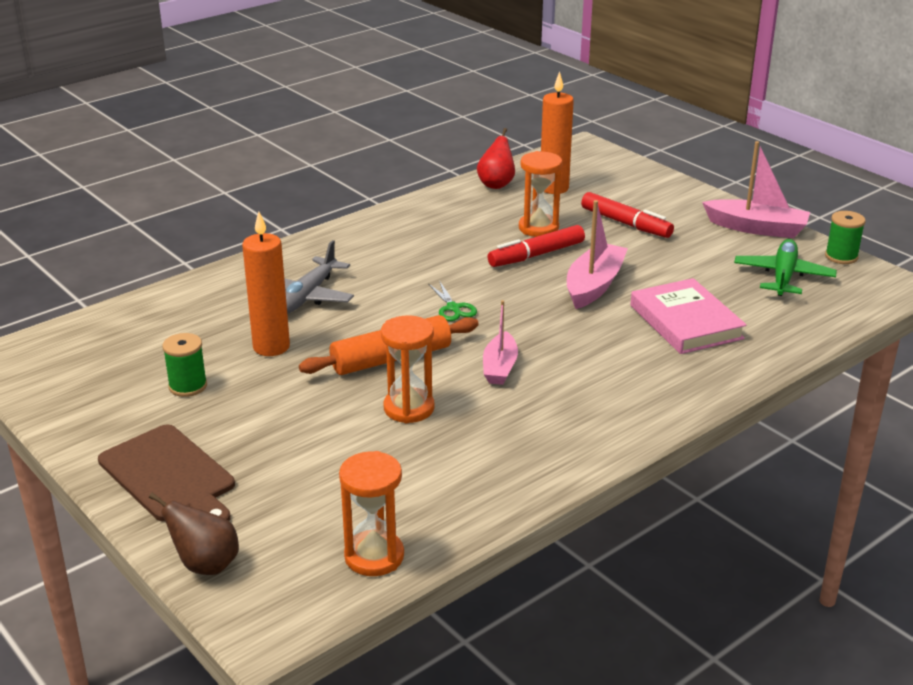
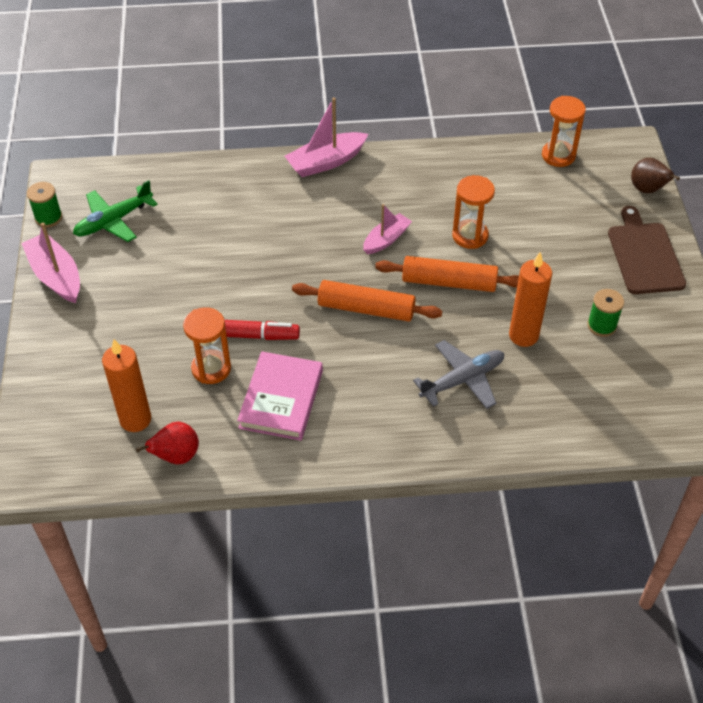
camera: 145 degrees left, 20 degrees up
(453, 308) = (366, 309): green scissors -> orange rolling pin
(594, 285) = (246, 280): pink boat -> pink boat (326, 162)
(626, 223) = (140, 335): red marker -> none
(685, 322) = (230, 216): pink book -> pink book (281, 399)

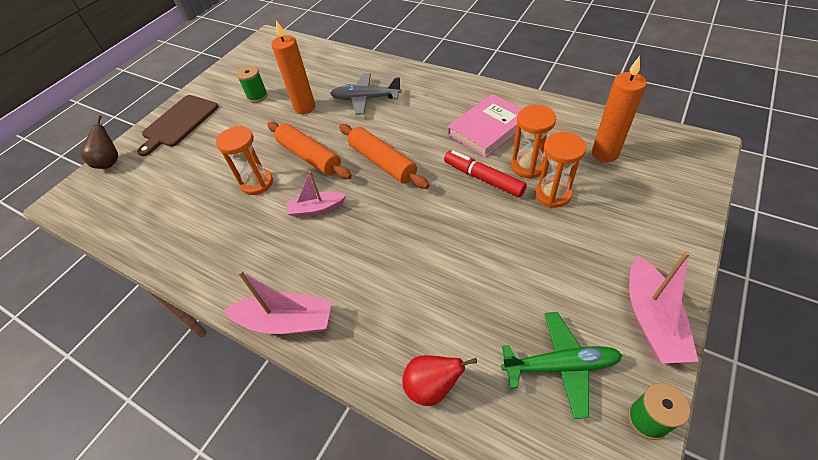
camera: 140 degrees left, 0 degrees up
(176, 456) = (582, 122): red pear -> red pear (432, 387)
(558, 155) = (114, 219): orange hourglass -> orange hourglass (552, 194)

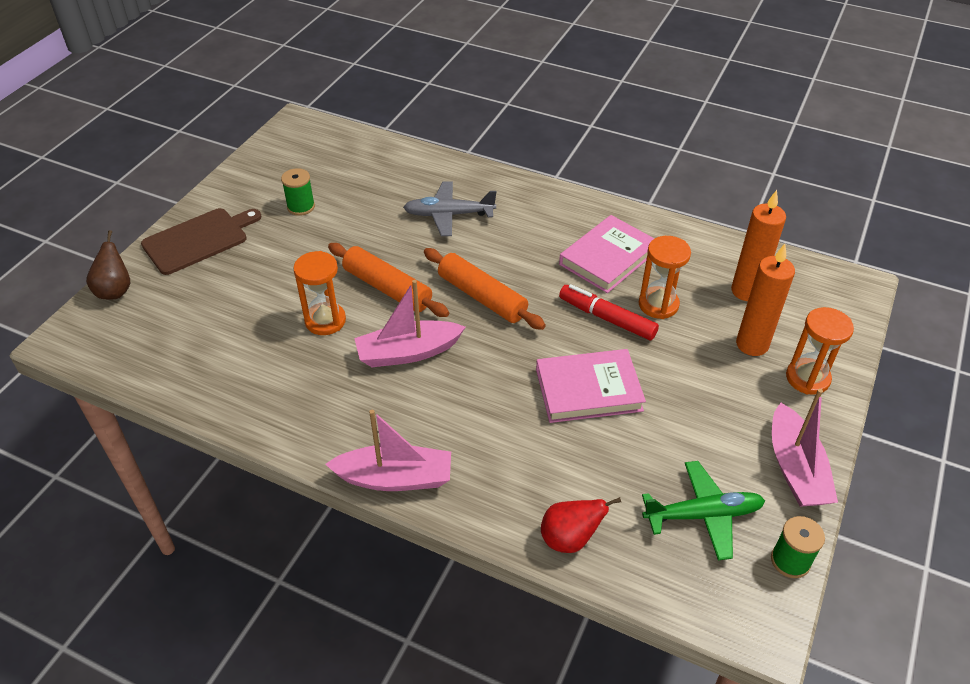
camera: 10 degrees left, 5 degrees down
(179, 122) = (199, 240): brown cutting board -> brown cutting board turned 150 degrees counterclockwise
(305, 107) = (369, 224): orange candle -> orange candle (752, 344)
(316, 209) = (408, 352): pink boat -> pink boat, size x1.52
(462, 241) = (588, 389): none -> pink book
(552, 194) = (688, 337): orange hourglass -> orange hourglass (807, 378)

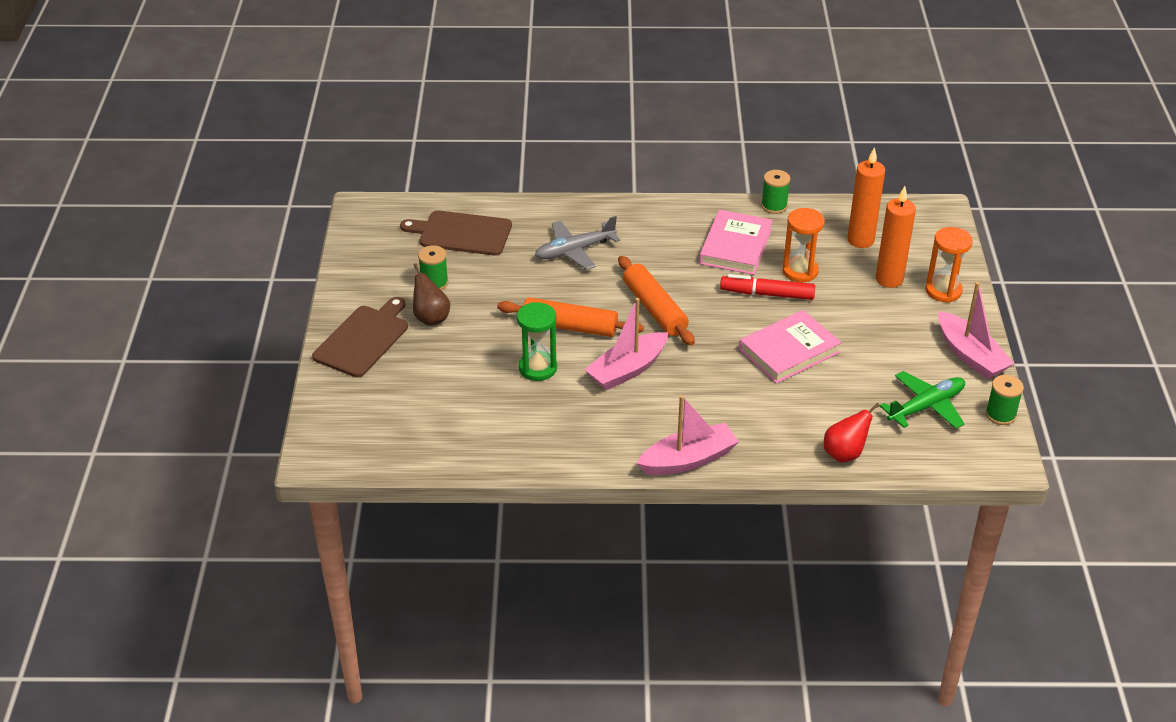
camera: 25 degrees left, 5 degrees down
(115, 291) = (325, 404): brown pear -> brown pear (431, 318)
(325, 321) = (538, 368): orange hourglass -> green hourglass
(361, 168) = (461, 233): none -> brown cutting board
(482, 297) = (655, 308): orange rolling pin -> orange rolling pin turned 45 degrees clockwise
(676, 228) = (774, 206): none -> green spool

